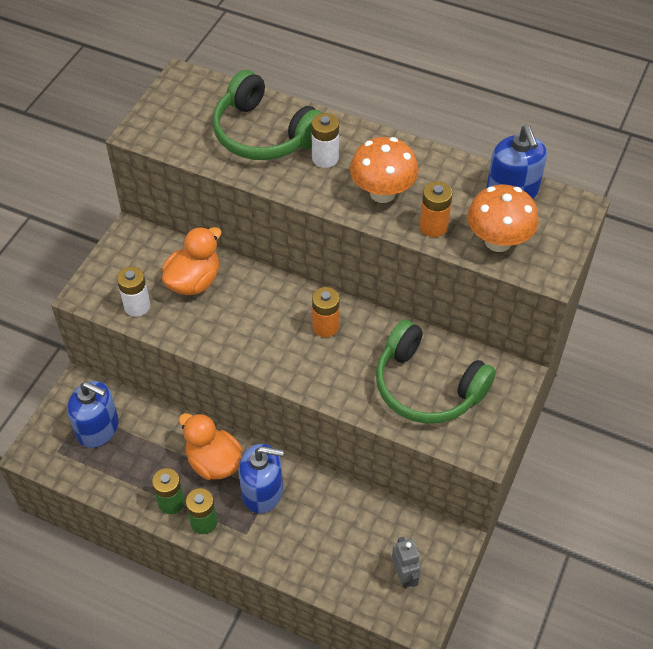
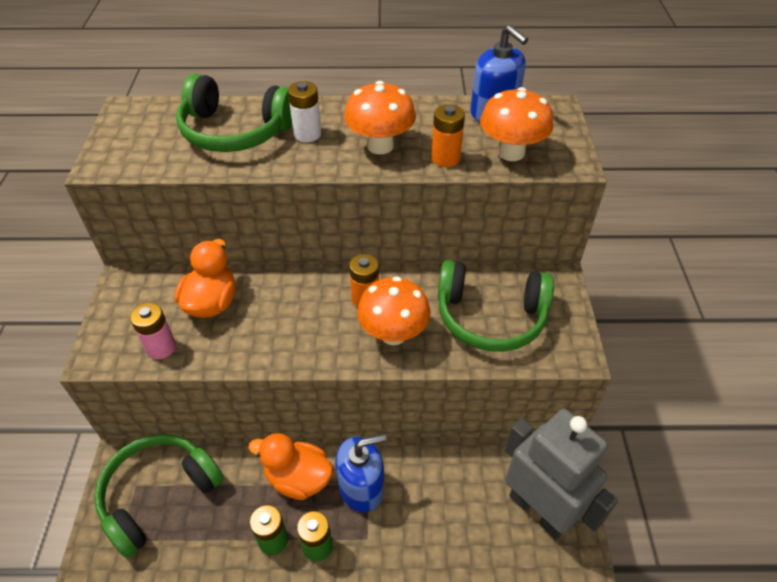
camera: 25 degrees left, 5 degrees down
(98, 428) = (159, 495): blue soap dispenser -> green headphones
(137, 306) = (161, 347): white battery -> pink battery
(332, 368) = (393, 334): none -> orange mushroom
(404, 575) = (539, 510): grey robot -> grey robot, size x2.29

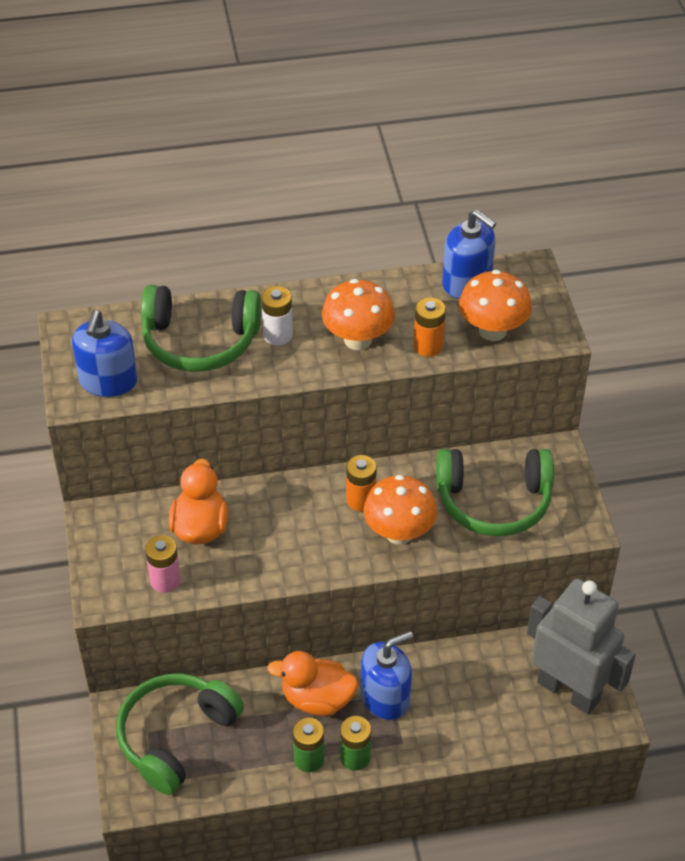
camera: 10 degrees left, 0 degrees up
(138, 153) = (108, 381): none -> blue soap dispenser

